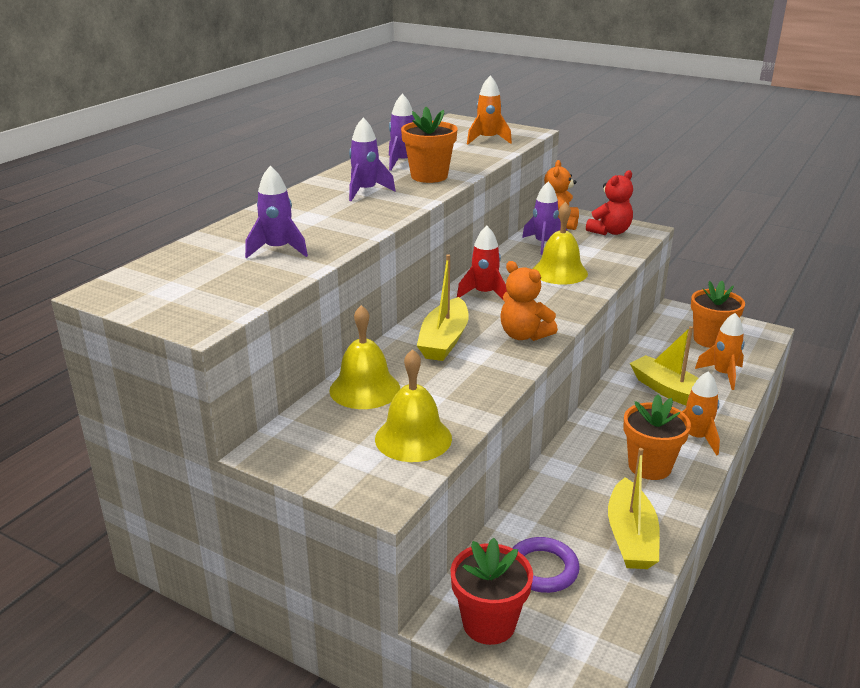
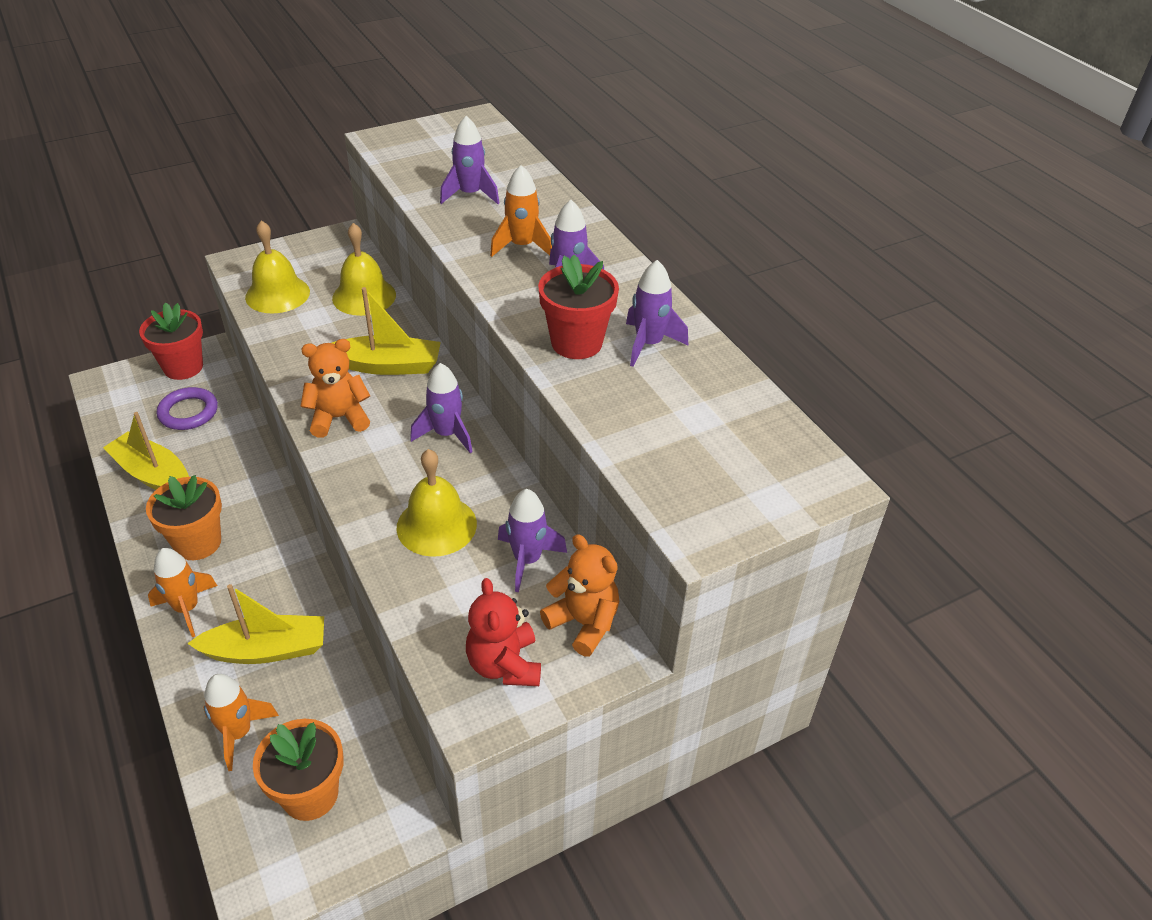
camera: 120 degrees right, 15 degrees up
(429, 176) = (576, 343): orange flower pot -> red flower pot
(444, 340) = (387, 365): yellow boat -> yellow boat turned 135 degrees clockwise
(484, 294) = (446, 434): red rocket -> purple rocket
(488, 140) = (688, 464): orange rocket -> orange rocket (522, 246)

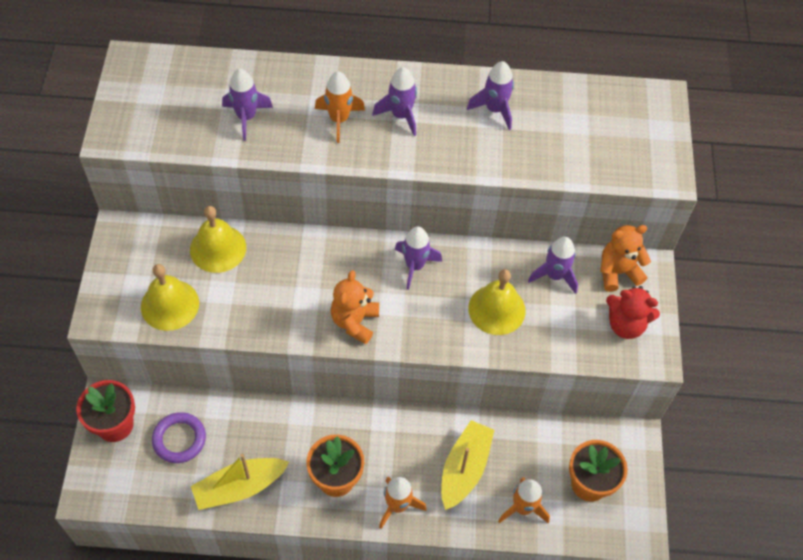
camera: 60 degrees left, 15 degrees up
(387, 365) = (316, 269): yellow boat -> none
(576, 343) = (469, 144): red flower pot -> none

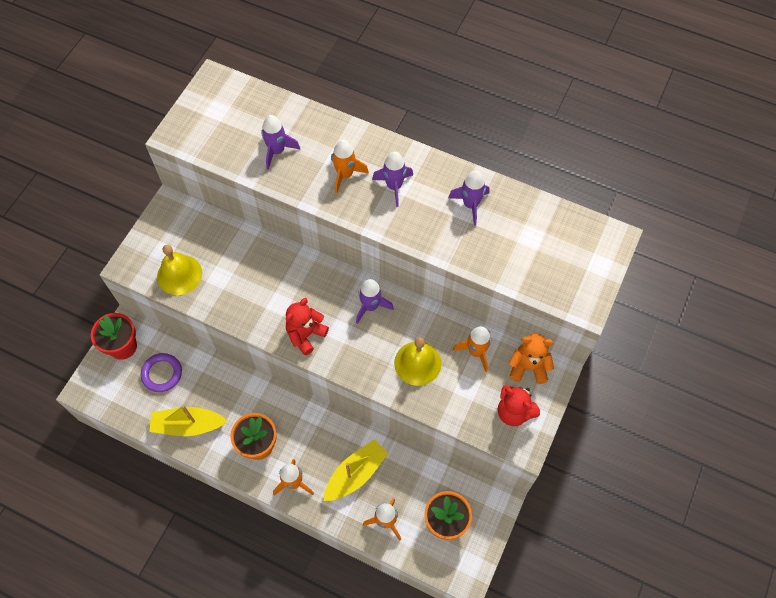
camera: 25 degrees right, 5 degrees up
(218, 248) = (232, 243): yellow bell -> none
(354, 321) = (306, 334): orange teddy bear -> red teddy bear
(554, 275) = (476, 352): purple rocket -> orange rocket

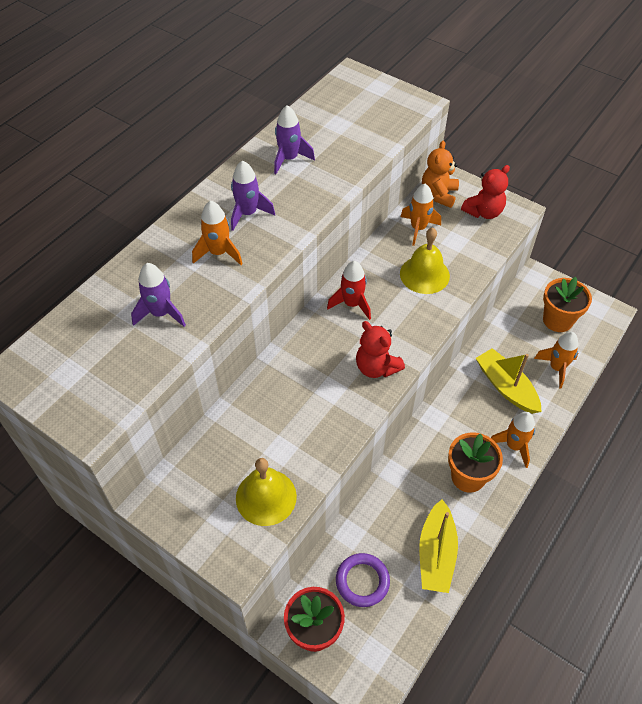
camera: 80 degrees left, 10 degrees down
(370, 306) = (352, 304): purple rocket -> red rocket

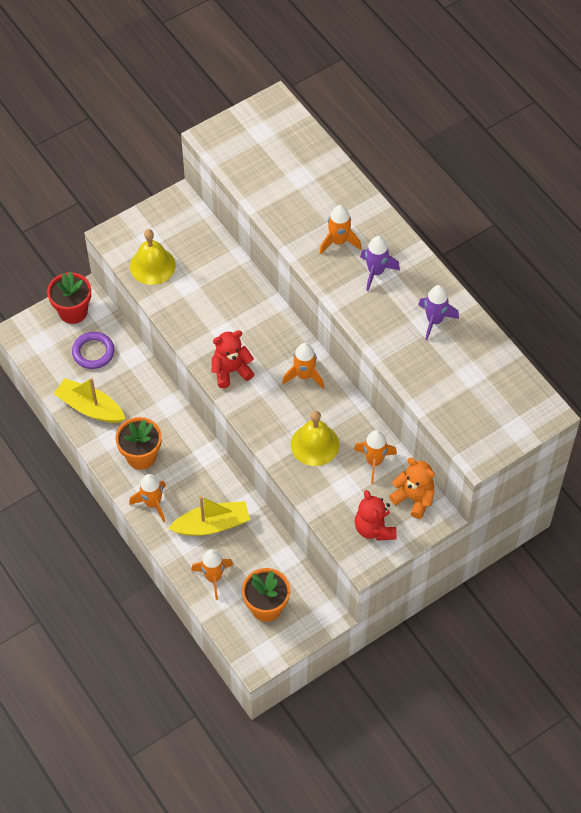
camera: 110 degrees right, 5 degrees up
(161, 313) = (291, 192): purple rocket -> none
(352, 304) = (304, 376): red rocket -> orange rocket

